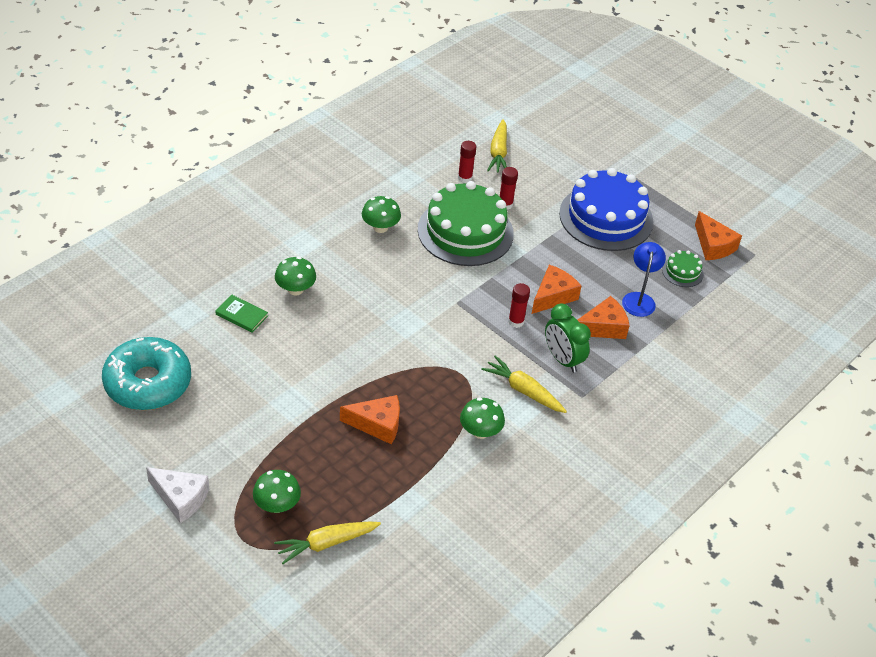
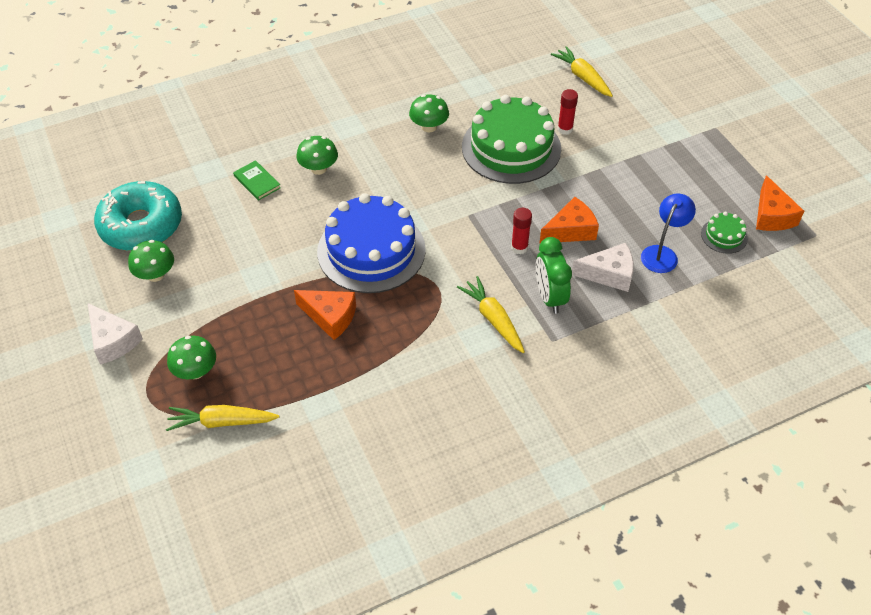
camera: 25 degrees right, 5 degrees up
(465, 178) = (536, 96): red glue stick -> none
(480, 431) = (428, 350): green mushroom -> green mushroom (155, 274)
(498, 152) = (582, 77): yellow carrot -> yellow carrot turned 120 degrees clockwise
(603, 327) = (609, 274): orange cheese -> white cheese
(606, 217) = (665, 163): blue cake -> blue cake (371, 250)

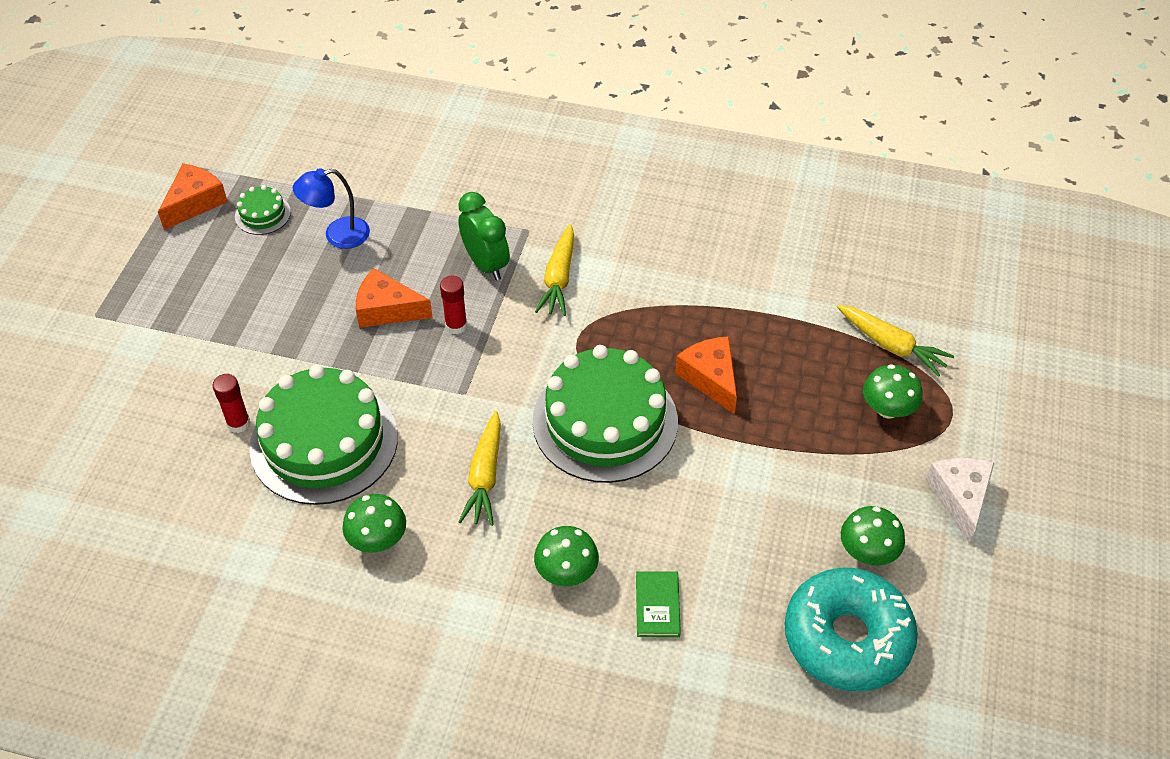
camera: 140 degrees left, 0 degrees up
(371, 250) = (605, 421): blue cake -> green cake
(549, 297) = (486, 264): green clock -> green clock turned 60 degrees counterclockwise
(582, 77) = (121, 479): yellow carrot -> yellow carrot (485, 476)
(609, 274) = (408, 249): white cheese -> none

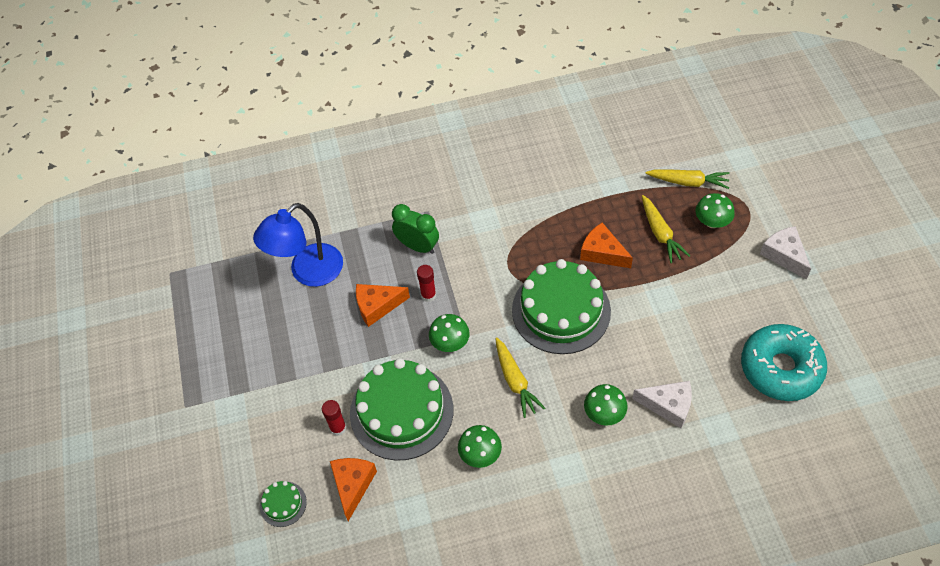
camera: 25 degrees left, 5 degrees up
(195, 203) = (194, 296): orange cheese -> orange cheese (353, 485)
(262, 214) = (247, 282): green cake -> green cake (283, 504)
(337, 235) = (308, 272): blue lamp -> blue lamp, size x1.64
(559, 278) = (469, 233): yellow carrot -> yellow carrot (660, 233)
(657, 605) = (668, 405): green book -> white cheese
(867, 552) = (758, 312): green mushroom -> green mushroom (450, 343)

